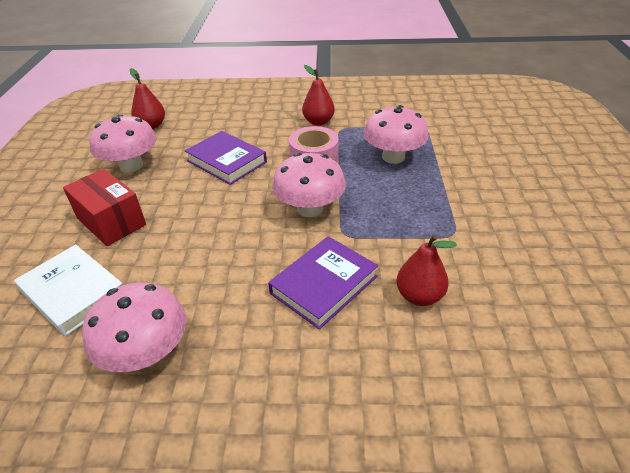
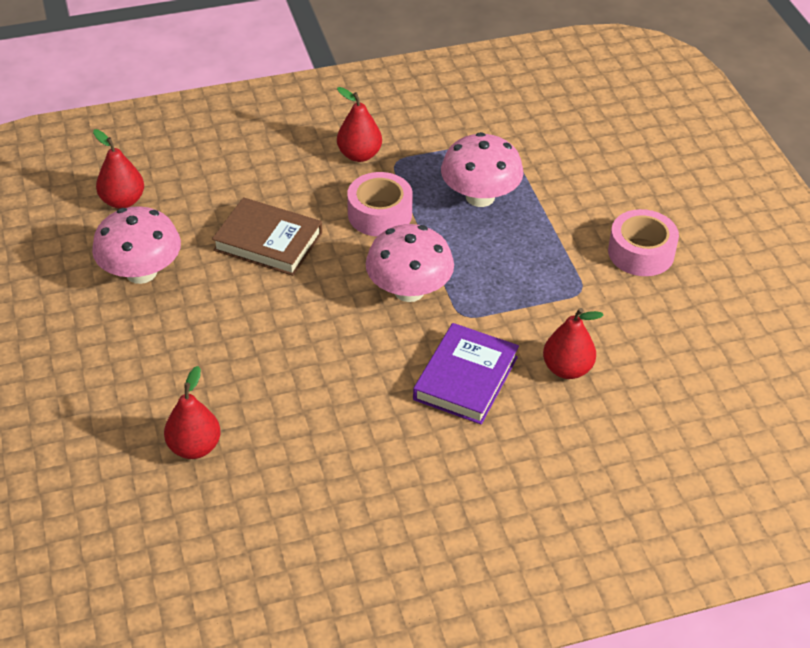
camera: 20 degrees left, 5 degrees up
(73, 293) = (194, 447): white book -> red pear
(111, 221) = (174, 355): red box -> none
(146, 353) = (320, 486): pink mushroom -> none
(226, 161) = (268, 241): purple book -> brown book
(515, 214) = (641, 252): none -> pink tape

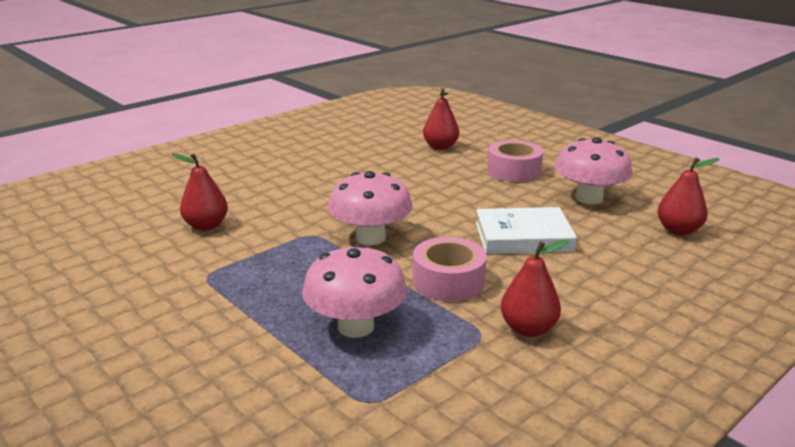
camera: 155 degrees right, 20 degrees down
(268, 241) = (523, 237): brown book -> white book
(465, 378) = (288, 204): purple book -> none
(641, 252) = (143, 323): pink tape -> pink tape (514, 171)

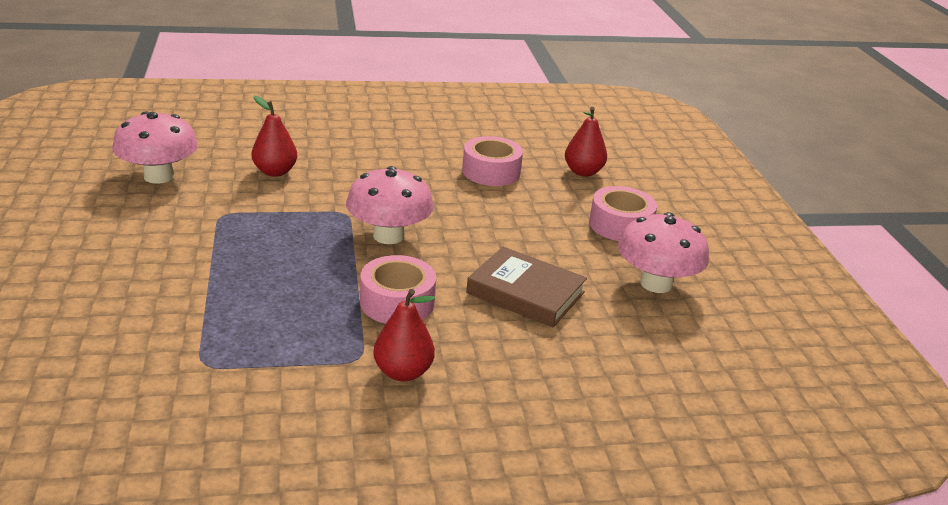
camera: 30 degrees right, 5 degrees up
(356, 326) = (273, 304): pink mushroom -> pink mushroom (159, 176)
(379, 167) = (491, 172): none -> pink tape
(523, 237) = (525, 293): white book -> brown book
(678, 230) = (699, 355): red pear -> none

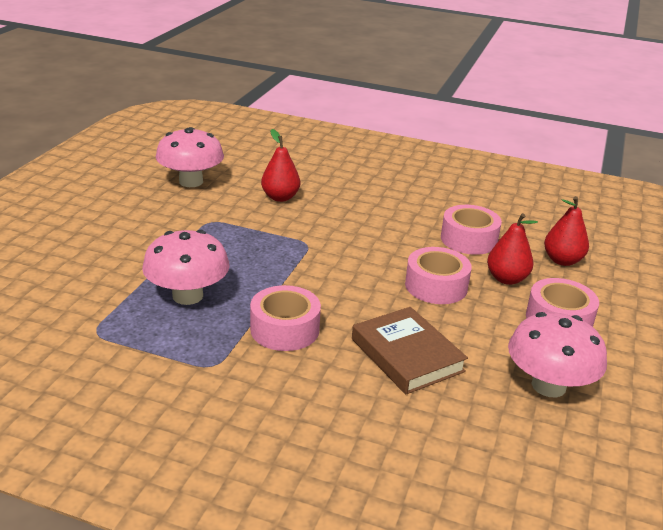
camera: 30 degrees right, 0 degrees up
(388, 236) = (327, 272): pink mushroom -> pink mushroom (187, 296)
(403, 372) = (237, 389): red pear -> red pear (506, 279)
(498, 223) = (436, 286): none -> pink tape

